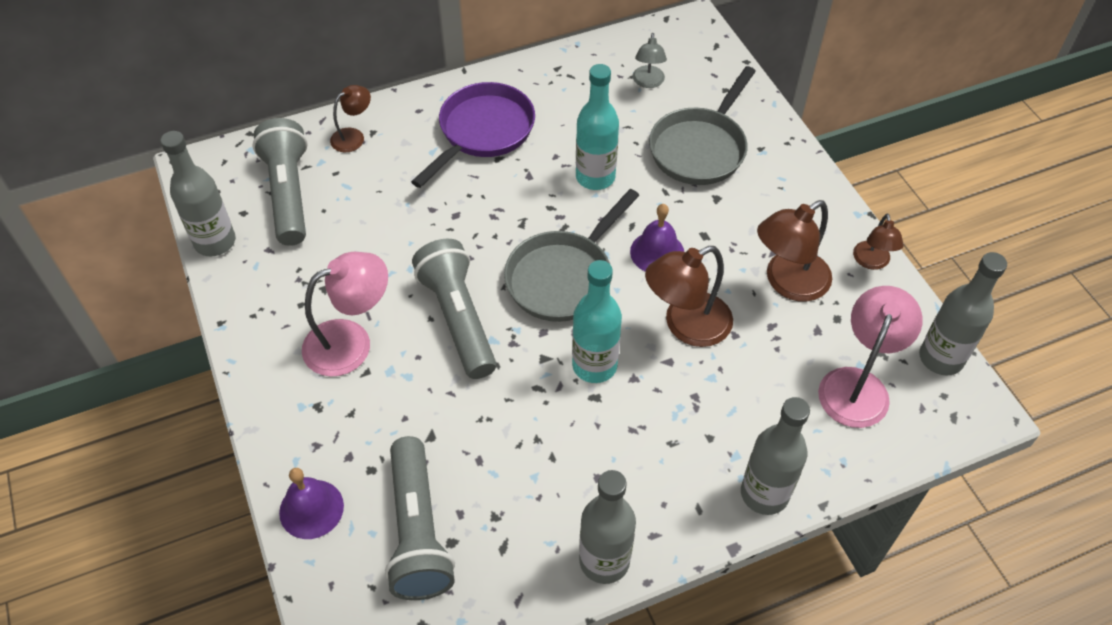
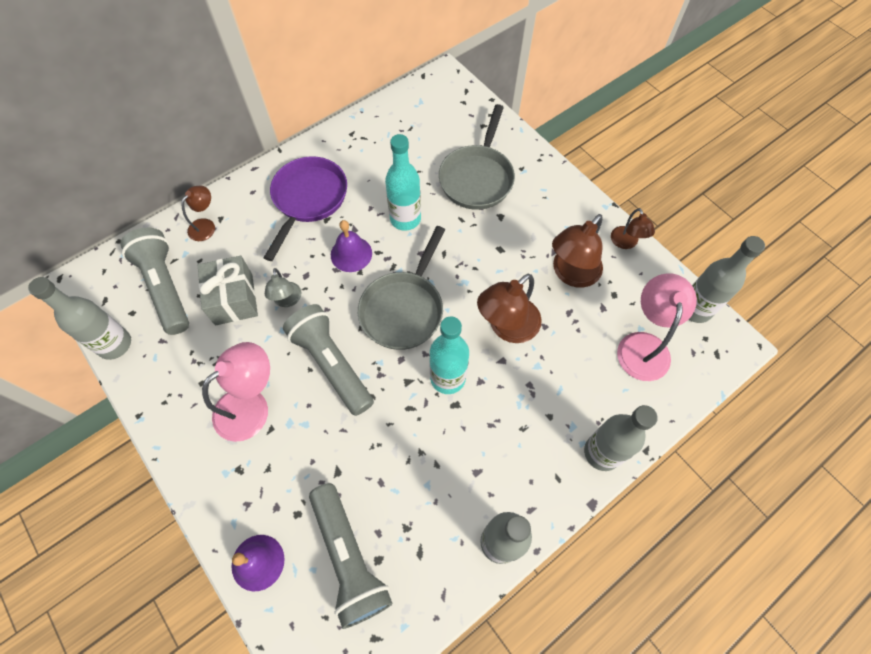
camera: 15 degrees left, 10 degrees up
(363, 223) = (234, 299): none -> grey gift
(648, 82) = (424, 131): grey lamp -> grey lamp (287, 300)
(657, 252) = (469, 271): purple bell -> purple bell (351, 254)

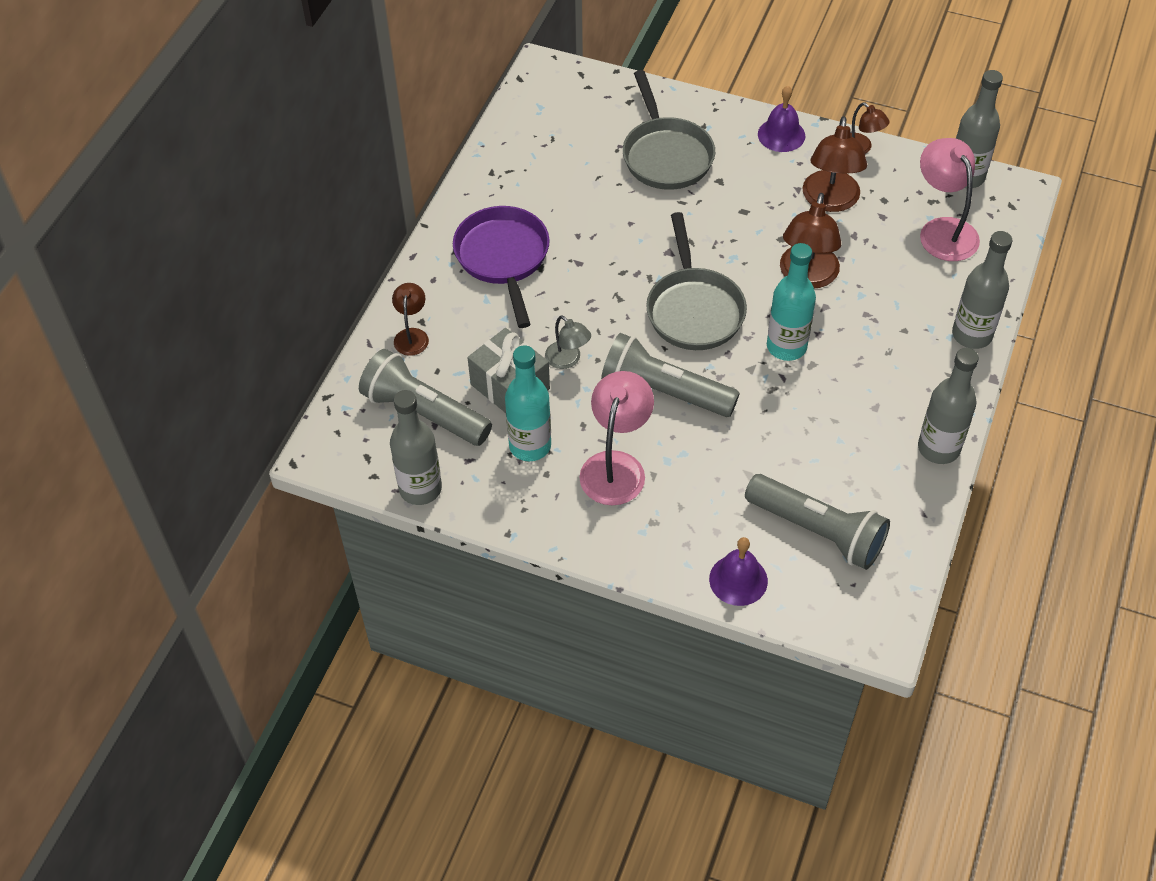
camera: 30 degrees left, 10 degrees down
(351, 254) = (596, 287): purple bell -> purple bell (781, 135)
(405, 219) = (624, 228): turquoise bottle -> turquoise bottle (530, 446)

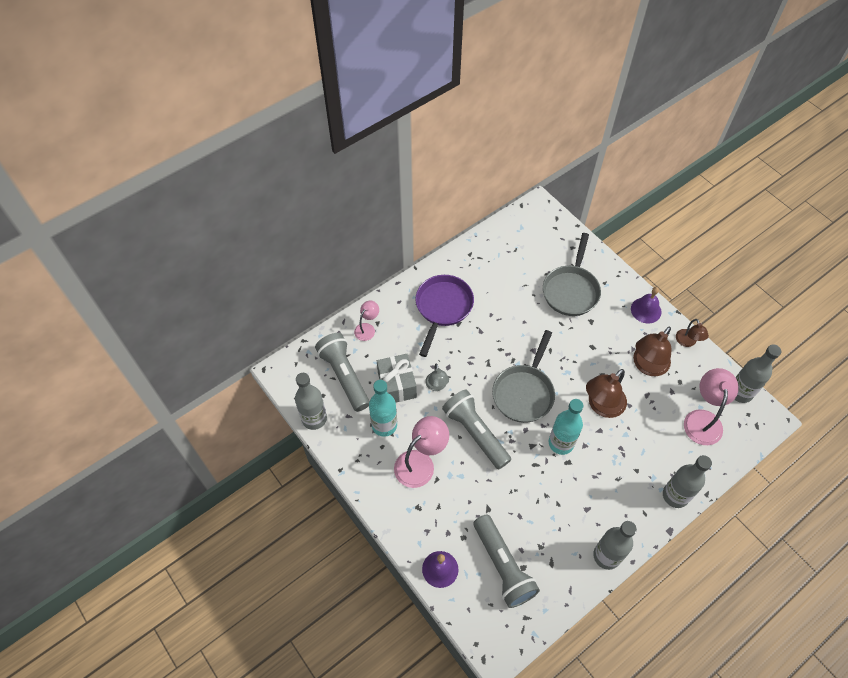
camera: 30 degrees right, 5 degrees up
(412, 335) = (367, 328): brown lamp -> pink lamp

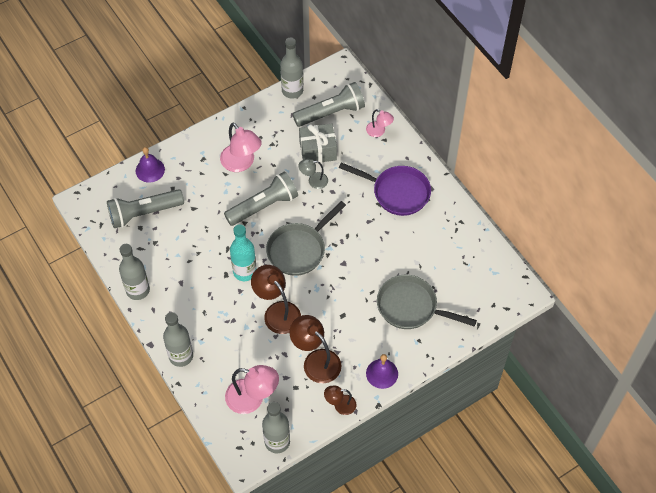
camera: 95 degrees right, 0 degrees up
(384, 425) = (279, 139): turquoise bottle -> none
(524, 392) = (299, 249): grey pan -> grey pan turned 75 degrees counterclockwise

